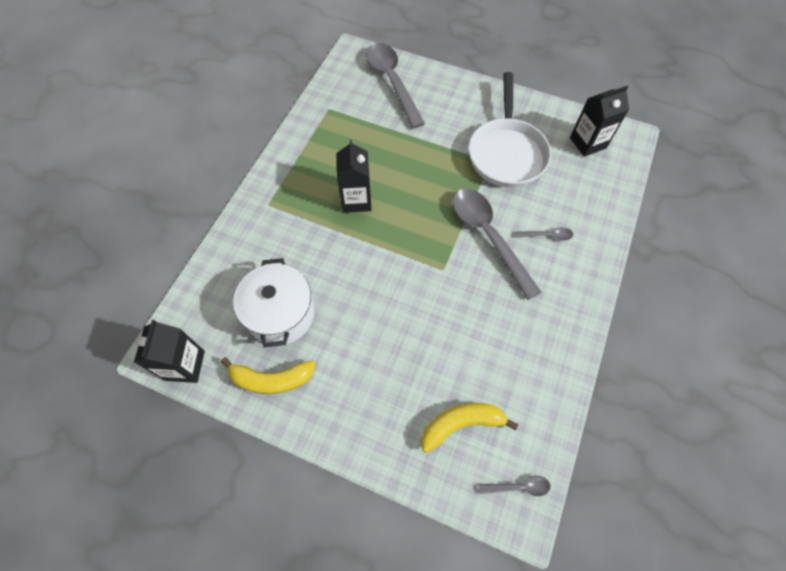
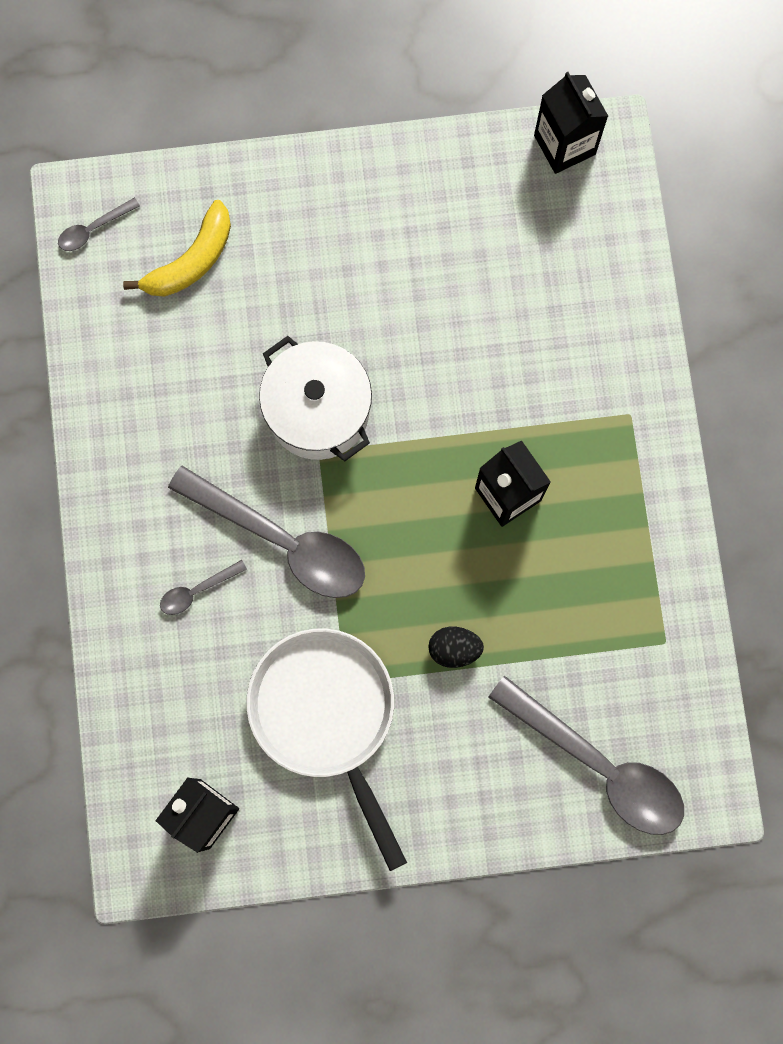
camera: 150 degrees right, 15 degrees up
(271, 379) = (448, 187): yellow banana -> none
(281, 314) = (495, 269): white pot -> white pot (318, 410)
(428, 150) = (454, 649): none -> black egg

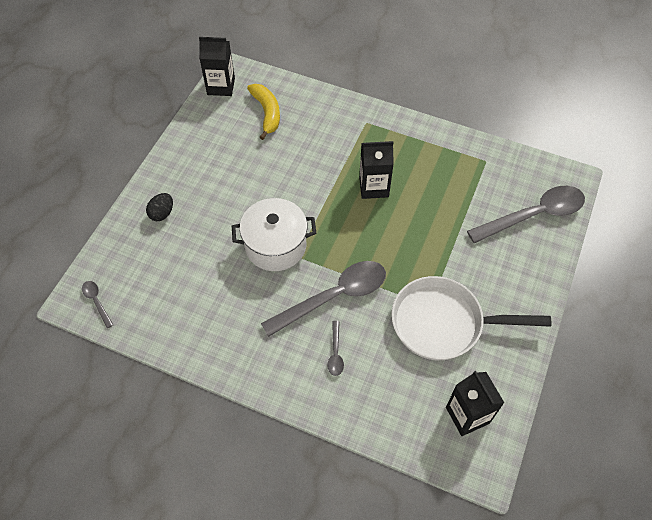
camera: 60 degrees left, 20 degrees down
(93, 229) = (97, 302): grey spoon -> grey spoon turned 150 degrees clockwise
(191, 260) = (152, 263): yellow banana -> yellow banana (267, 113)
(454, 649) = (440, 247): black egg -> black egg (162, 213)

